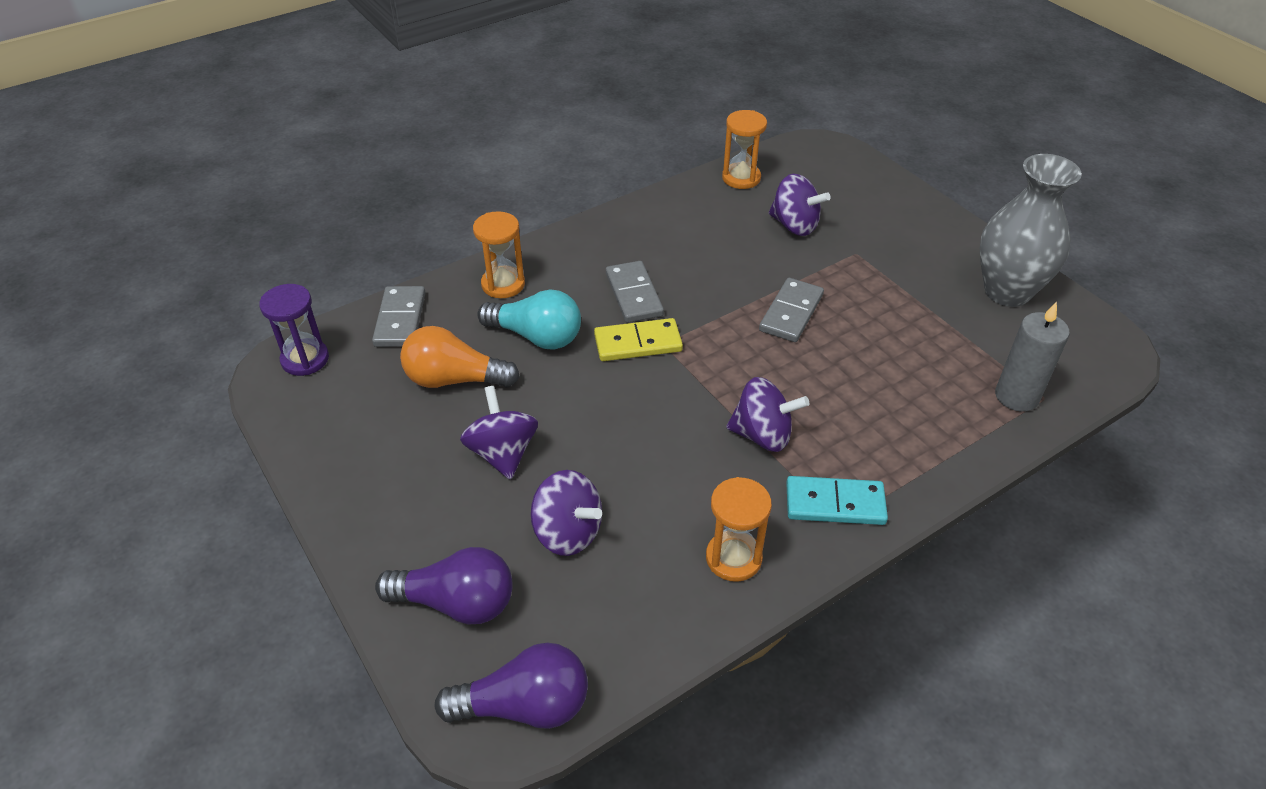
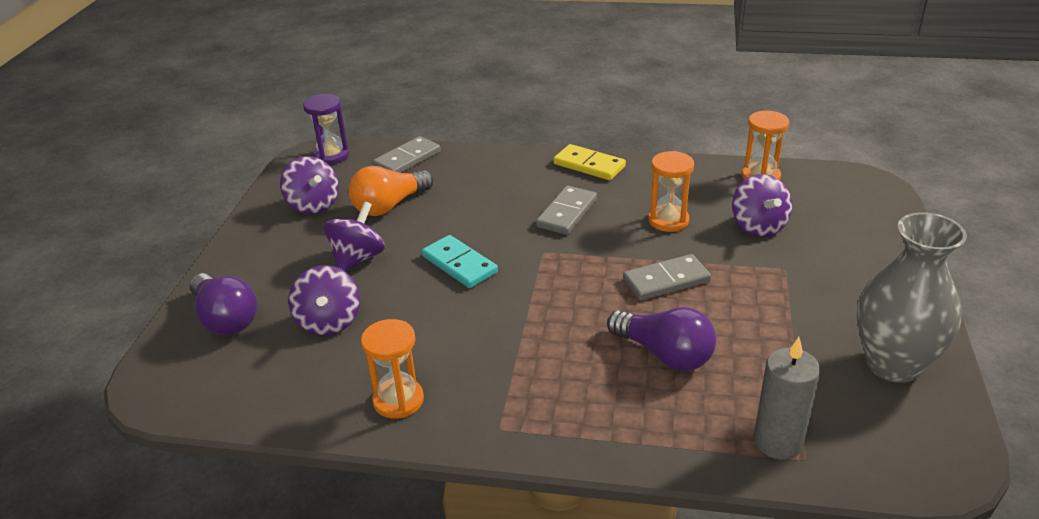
camera: 45 degrees right, 10 degrees down
(455, 379) = (389, 205): orange light bulb -> orange light bulb turned 90 degrees counterclockwise
(503, 284) = (492, 168): orange hourglass -> orange hourglass (668, 220)
(524, 705) = (180, 392): purple light bulb -> purple light bulb (664, 354)
(536, 336) = (469, 206): turquoise light bulb -> none
(638, 343) = (526, 242): yellow domino -> yellow domino (589, 165)
(762, 435) = (527, 343): purple spinning top -> purple spinning top (313, 205)
(835, 503) = (513, 415): turquoise domino -> turquoise domino (459, 264)

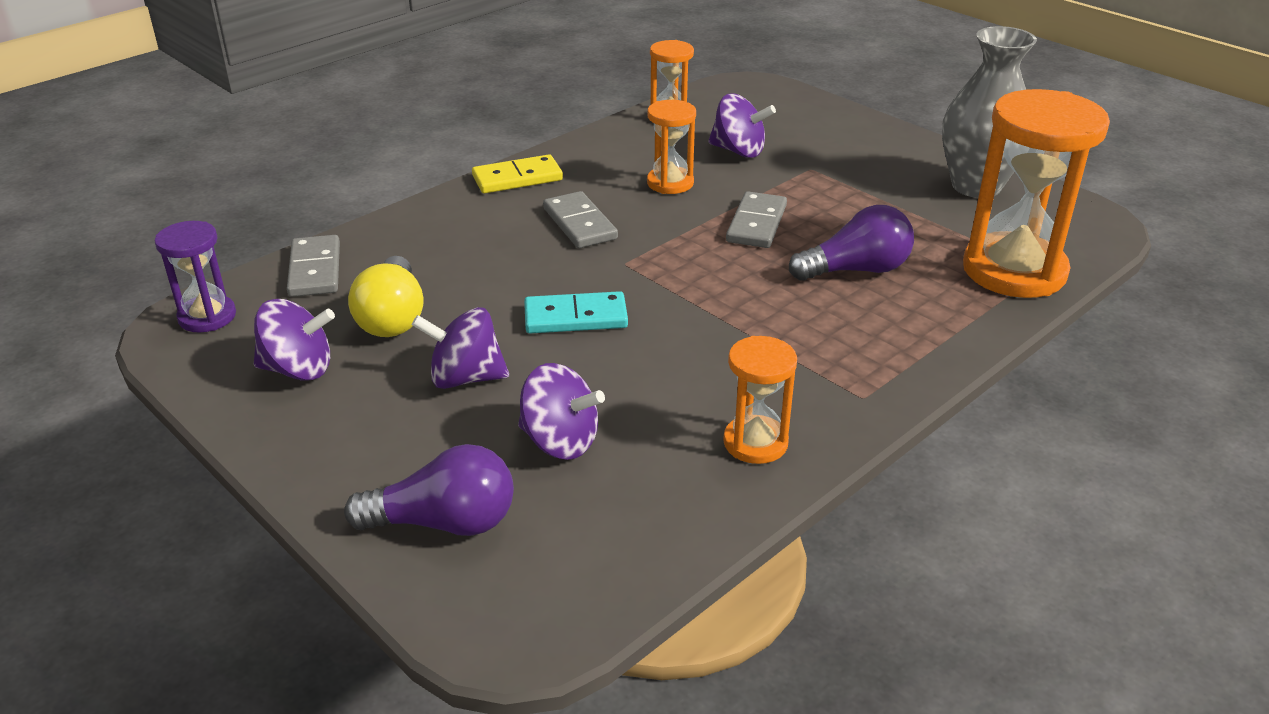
camera: 55 degrees left, 0 degrees up
(357, 258) = (465, 378): purple spinning top -> purple spinning top turned 60 degrees counterclockwise
(389, 205) = (392, 317): orange light bulb -> yellow light bulb
(778, 441) = (1014, 271): grey candle -> orange hourglass

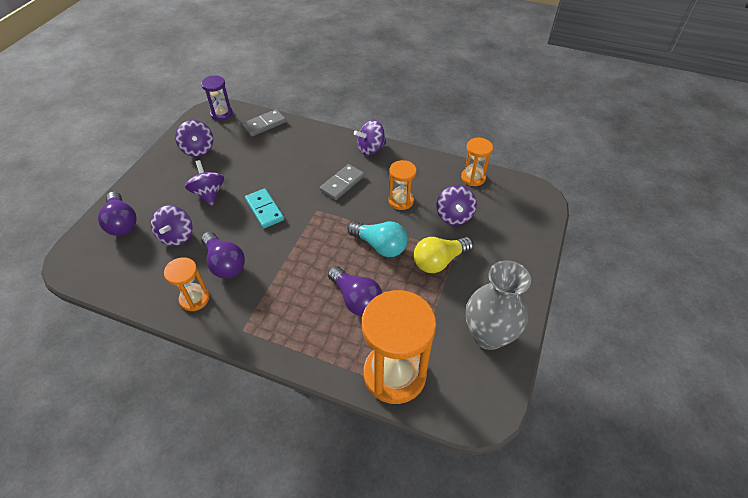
camera: 65 degrees right, 15 degrees up
(392, 317) = (241, 158): yellow light bulb -> yellow light bulb (439, 261)
(517, 178) = (371, 149): yellow domino -> purple spinning top
(685, 390) = (224, 263): none -> purple light bulb
(756, 224) = (380, 246): grey domino -> turquoise light bulb

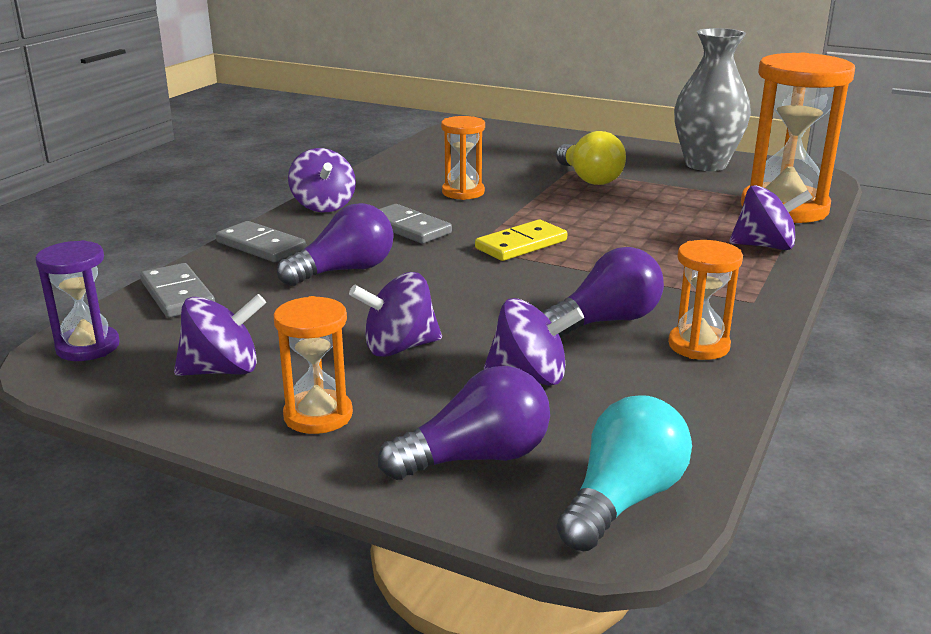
camera: 85 degrees left, 25 degrees down
(264, 210) = (463, 289): turquoise domino -> none
(316, 137) = (261, 246): none -> grey domino
(320, 229) = (521, 245): none -> yellow domino
(356, 299) = (667, 225): purple light bulb -> purple light bulb (344, 271)
(380, 246) = (559, 208): turquoise light bulb -> turquoise light bulb (622, 500)
(454, 216) = (501, 166): purple spinning top -> purple spinning top (765, 246)
(473, 177) = (424, 152): orange hourglass -> orange hourglass (318, 415)

